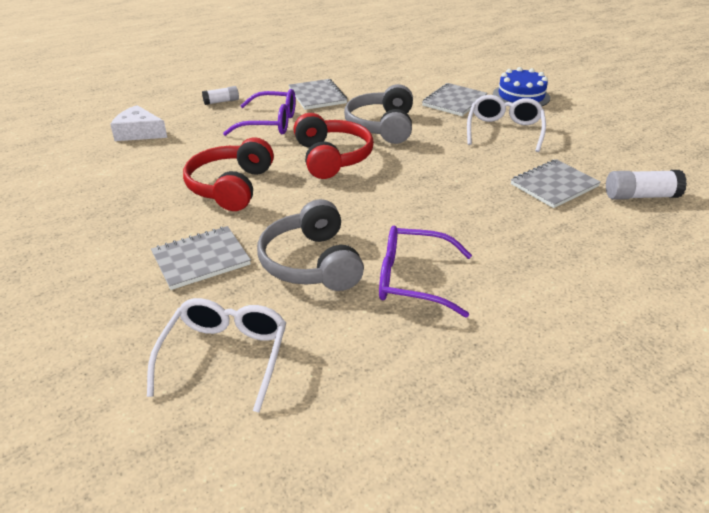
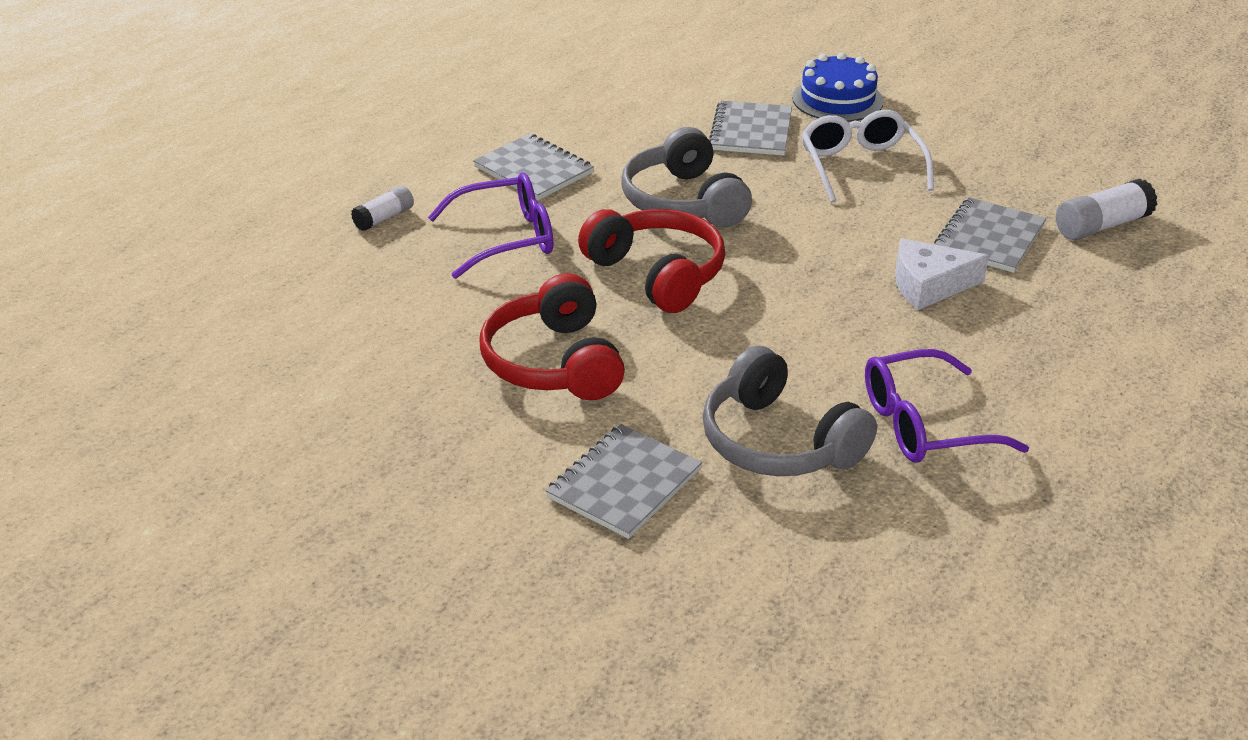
camera: 25 degrees left, 0 degrees up
(139, 132) = (303, 310): white cheese -> white cheese (929, 285)
(225, 356) = (786, 597): white glasses -> none

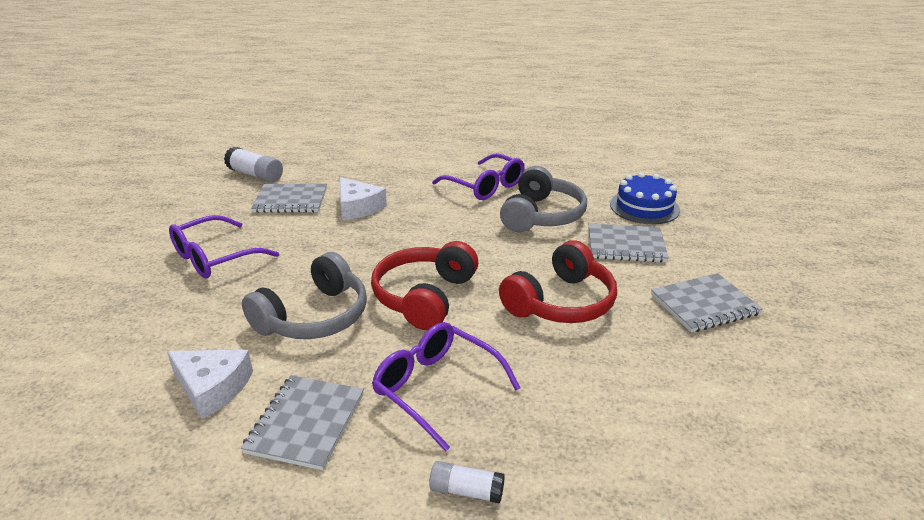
camera: 120 degrees left, 5 degrees down
(624, 139) = (212, 388): none -> white cheese
(751, 131) = (170, 320): grey notebook -> grey notebook (704, 305)
(837, 100) = (92, 293): blue cake -> blue cake (644, 207)
(861, 166) = (214, 258): white glasses -> purple glasses

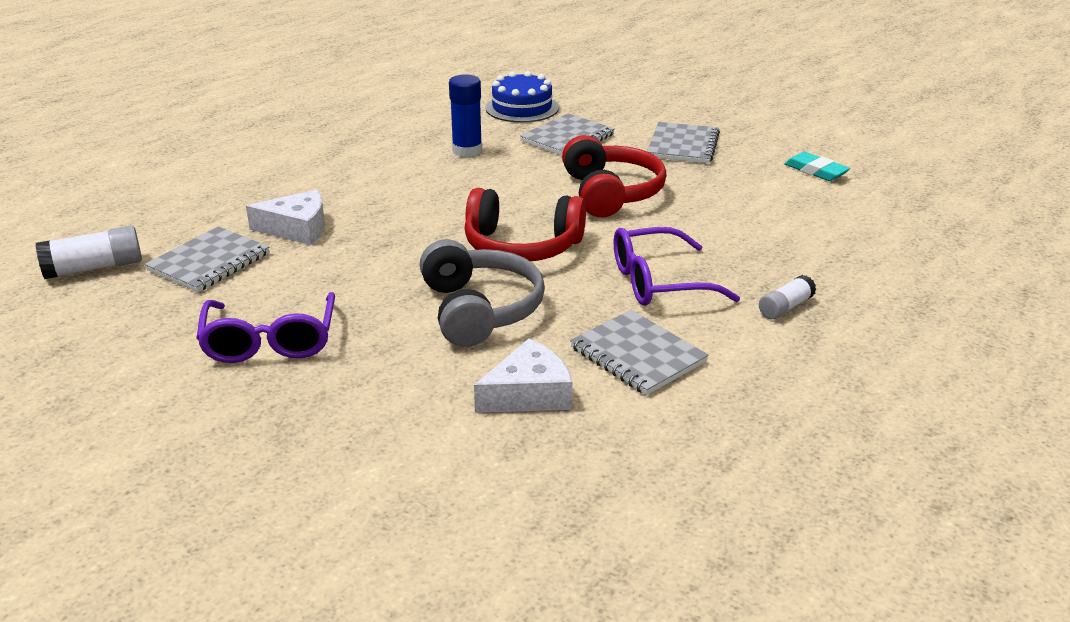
camera: 55 degrees left, 0 degrees up
(424, 297) = (522, 246): red headphones -> red headphones turned 45 degrees counterclockwise
(485, 186) = (369, 154): purple glasses -> none
(541, 215) = (467, 150): grey headphones -> blue glue stick
(783, 409) = (815, 171): none -> turquoise eraser

